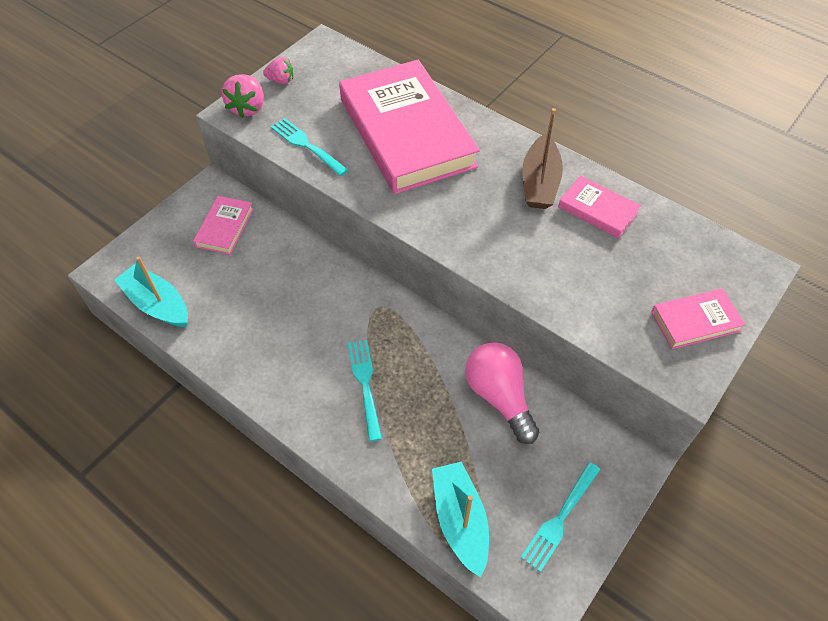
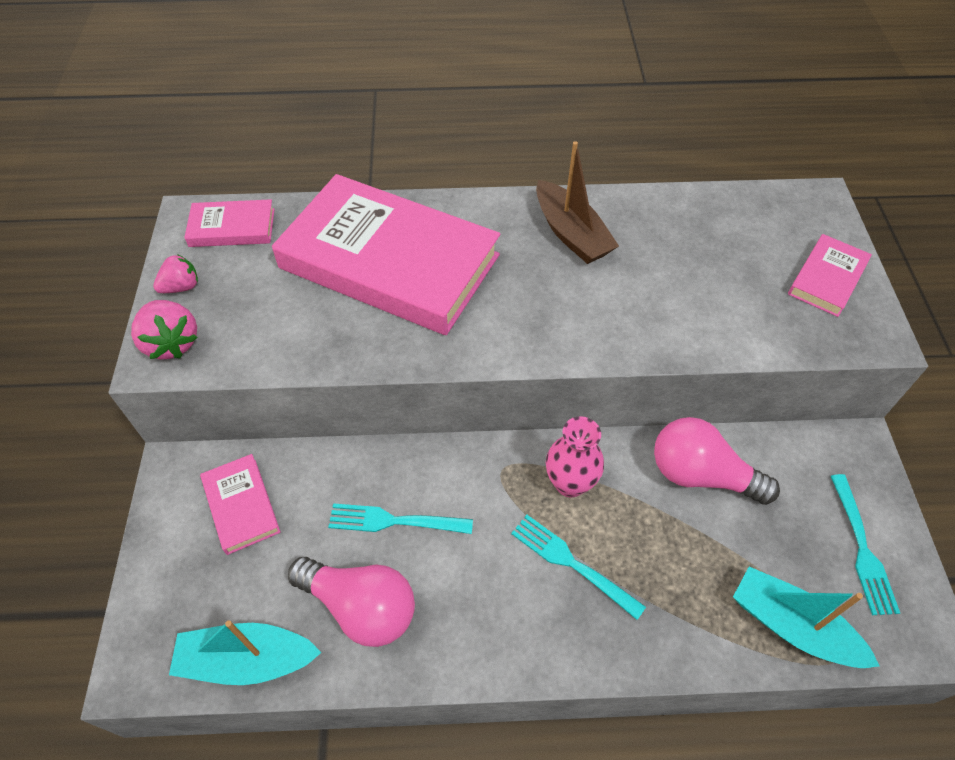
camera: 40 degrees left, 0 degrees up
(233, 320) = (361, 607): none -> pink light bulb
(307, 146) = (293, 343): turquoise fork -> turquoise fork (395, 521)
(411, 342) = (570, 483): none -> pink vase
(597, 210) = (647, 228): pink book -> pink book (232, 228)

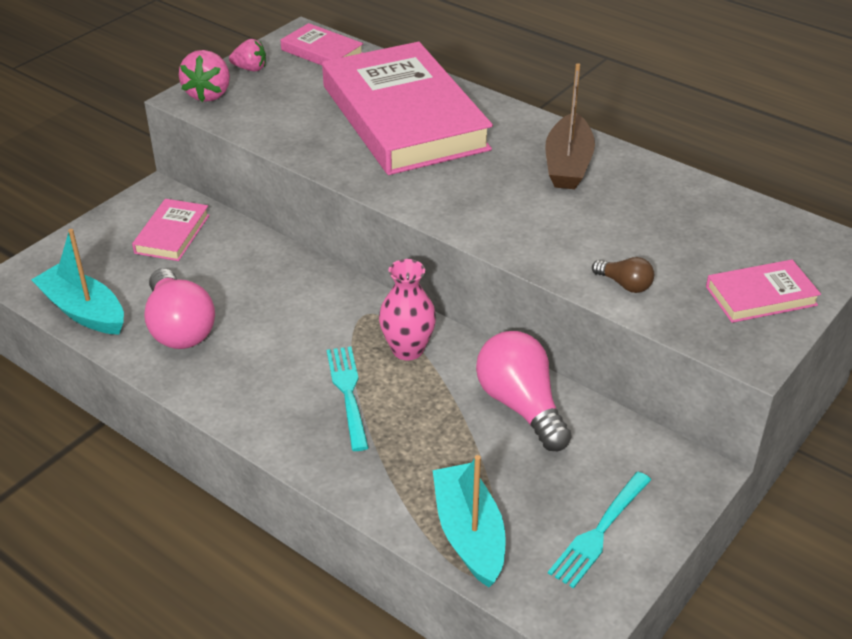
camera: 40 degrees right, 15 degrees down
(395, 521) = (257, 298): turquoise fork -> none
(738, 330) = (625, 285): none -> brown light bulb

